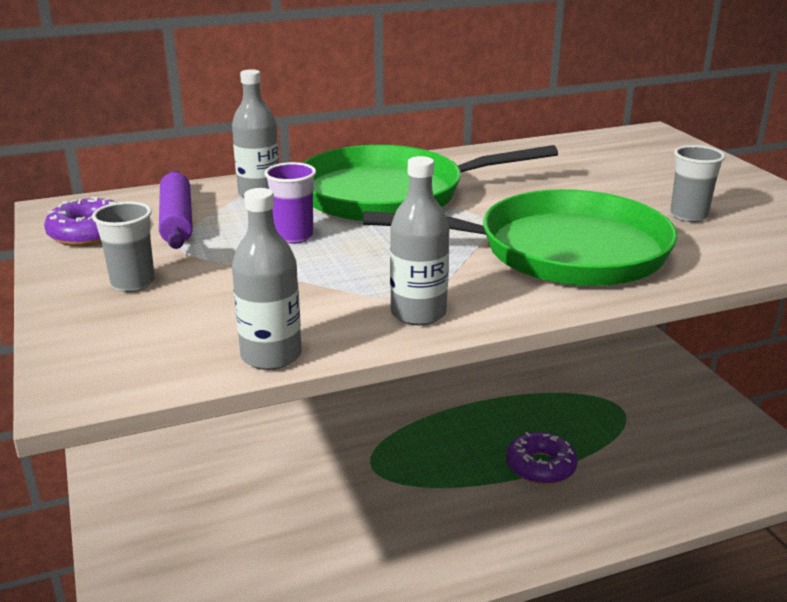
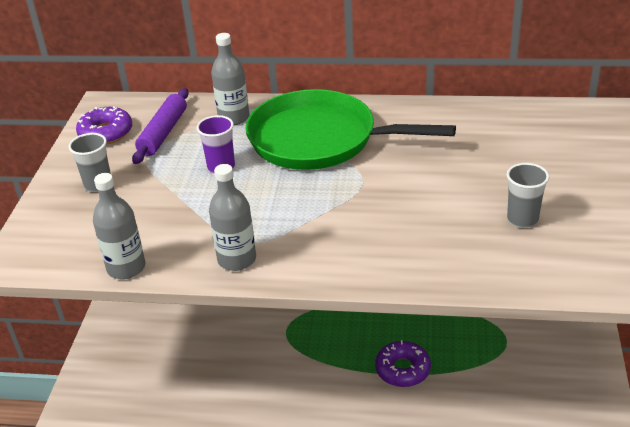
camera: 30 degrees right, 10 degrees up
(562, 251) = (386, 230): green pan -> none

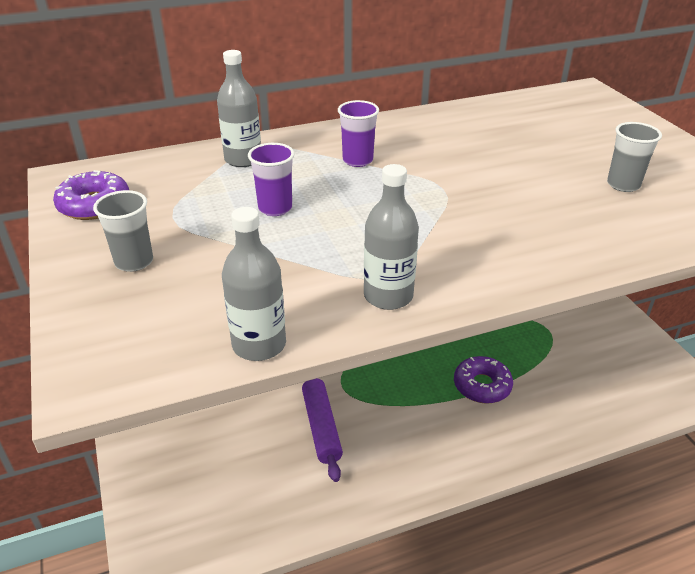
camera: 30 degrees left, 0 degrees up
(163, 133) = (171, 190): purple rolling pin -> purple rolling pin (321, 427)
(319, 139) = (357, 160): green pan -> purple cup

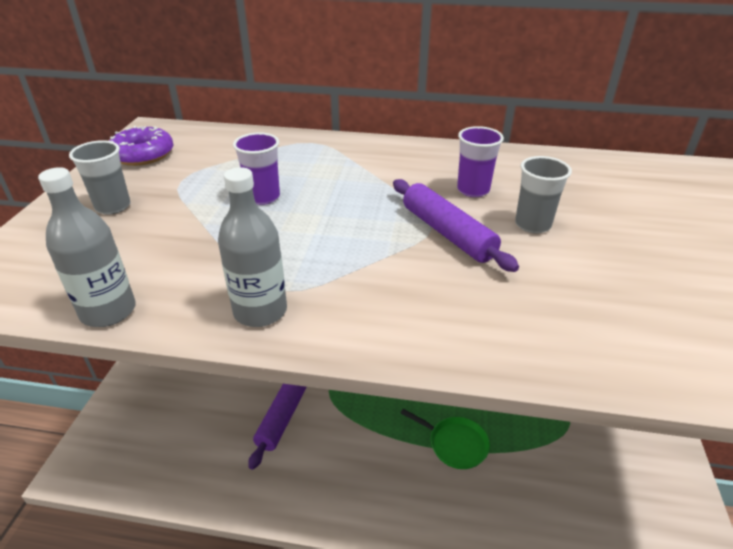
camera: 30 degrees right, 0 degrees up
(243, 159) = (288, 149): grey bottle -> none
(357, 160) = (381, 176): purple cup -> purple cup (473, 190)
(461, 190) = (447, 233): none -> purple rolling pin
(482, 386) = (455, 444): purple donut -> green pan
(623, 185) = (646, 285): grey cup -> grey cup (532, 225)

